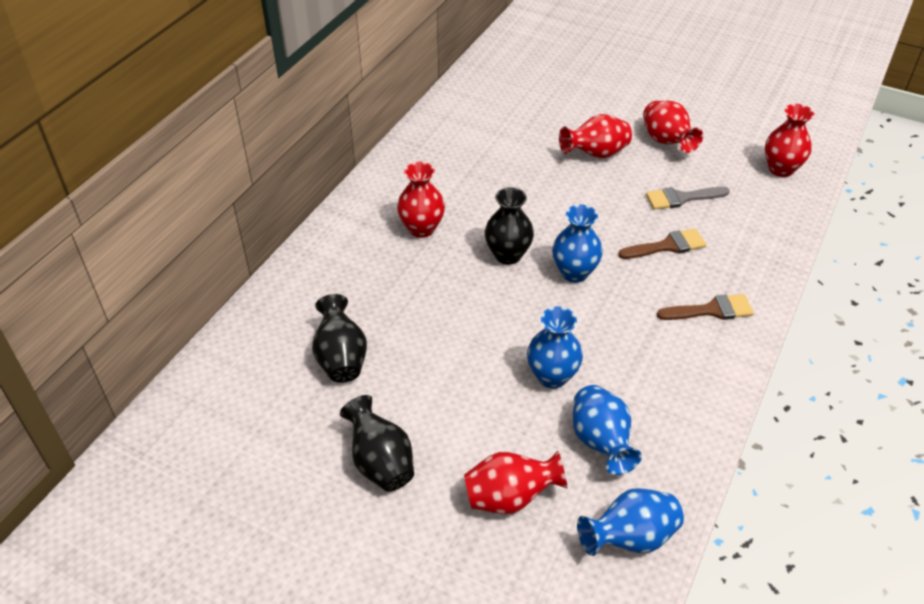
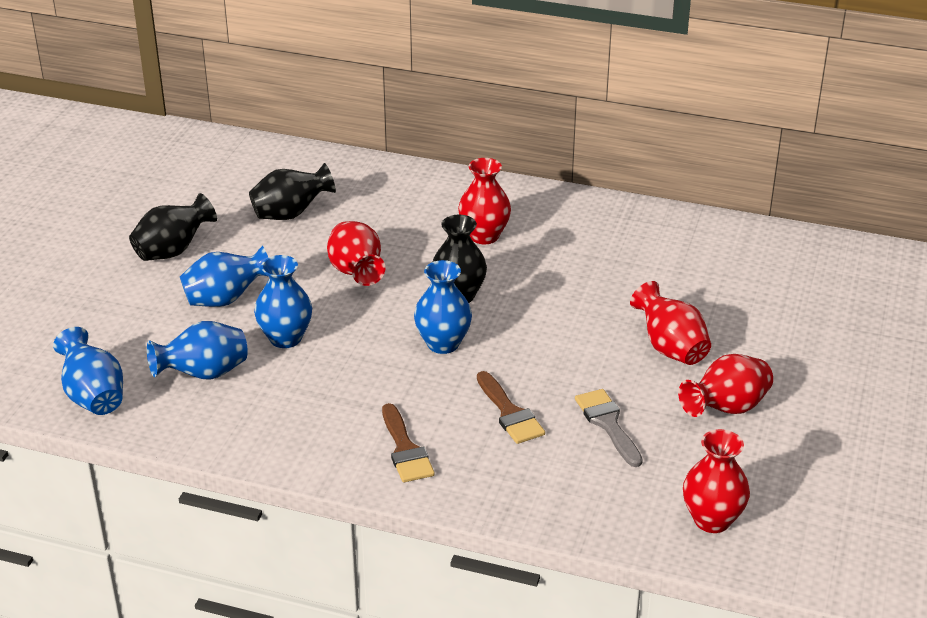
camera: 80 degrees right, 10 degrees down
(481, 419) = (226, 299): none -> blue vase
(510, 497) = (137, 324): red vase -> red vase (356, 273)

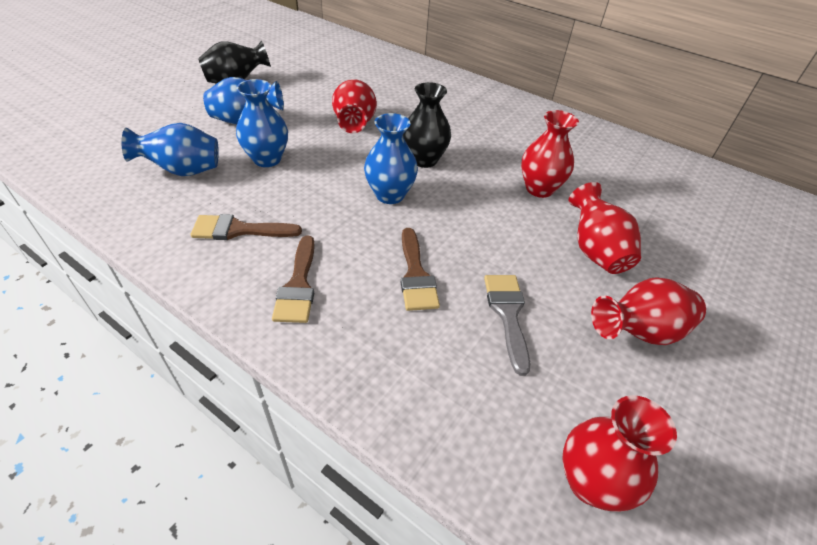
camera: 15 degrees right, 10 degrees up
(94, 396) = (87, 167): blue vase -> none
(291, 214) = (334, 77): black vase -> none
(312, 417) = (239, 230): none -> brown brush
(484, 236) = (467, 121): red vase -> red vase (539, 189)

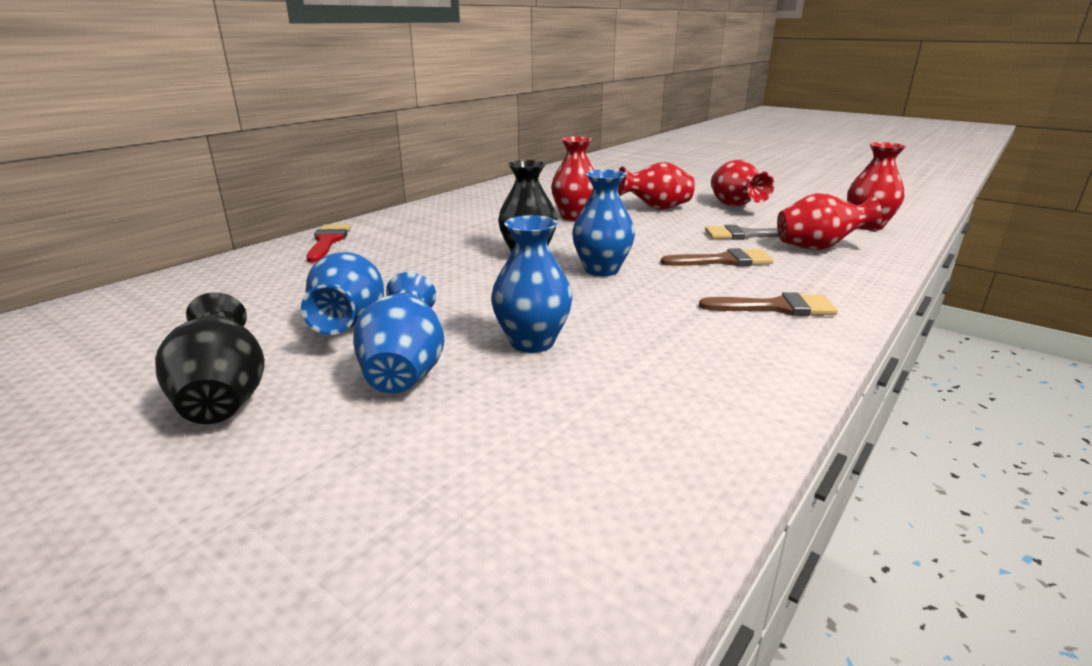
camera: 85 degrees left, 20 degrees down
(183, 171) = (575, 412): blue vase -> blue vase (349, 326)
(239, 230) = (705, 347): brown brush -> none
(354, 125) = (439, 289): red vase -> red vase (818, 248)
(443, 80) = (328, 241): none -> red brush

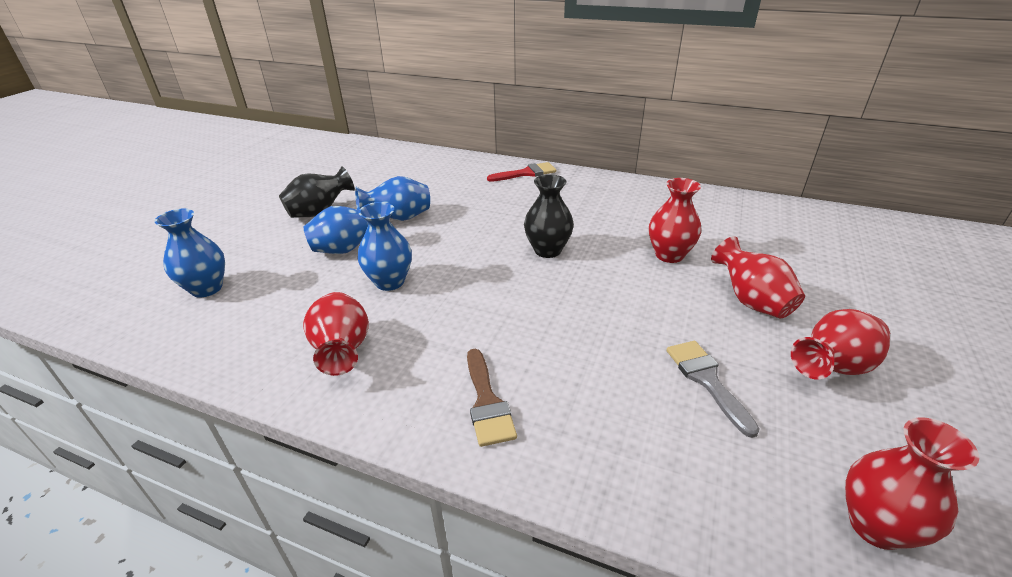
camera: 75 degrees right, 10 degrees up
(601, 270) = (532, 291): blue vase -> blue vase (206, 288)
(724, 261) = (599, 363): brown brush -> none
(818, 248) = (702, 449): red vase -> red vase (343, 351)

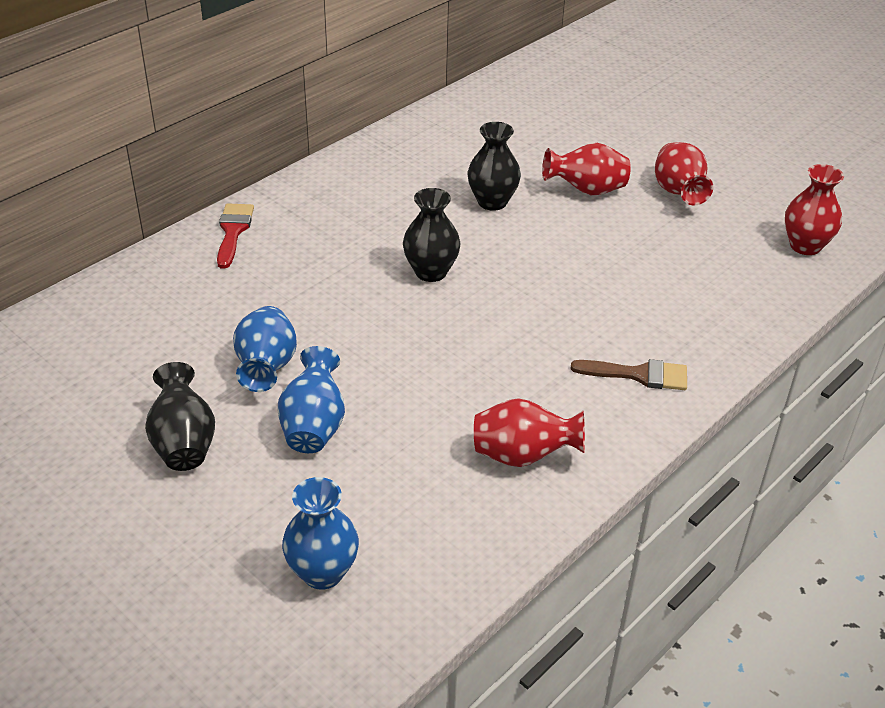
camera: 70 degrees left, 5 degrees up
(390, 282) = (416, 402): blue vase -> none
(669, 255) = (492, 202): red vase -> black vase
(706, 380) = (665, 253): grey brush -> none

